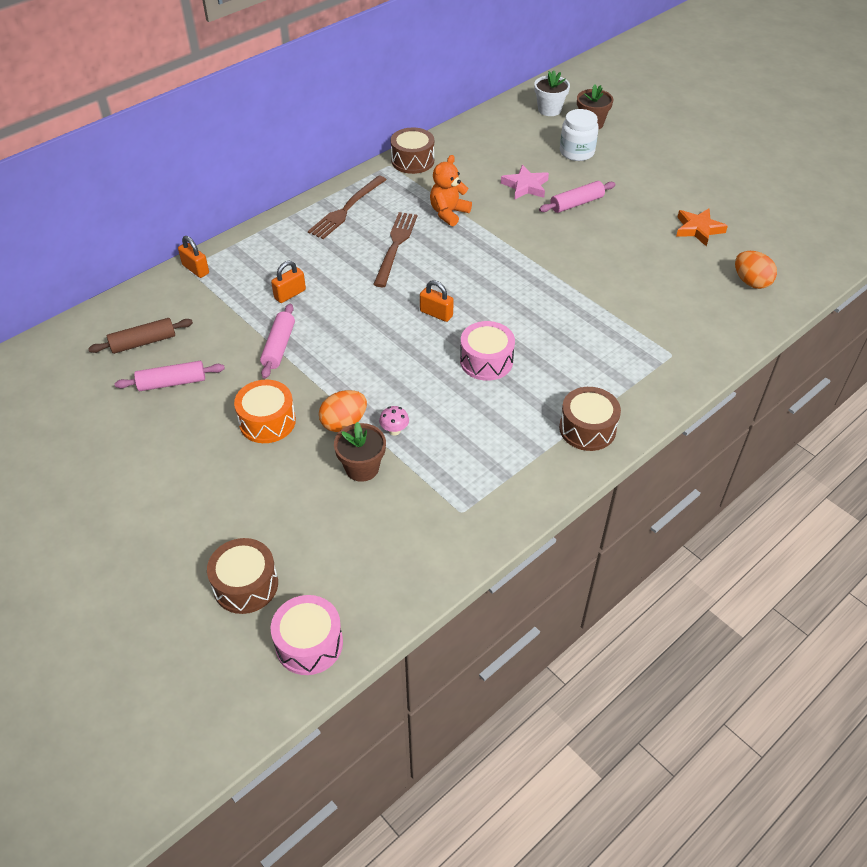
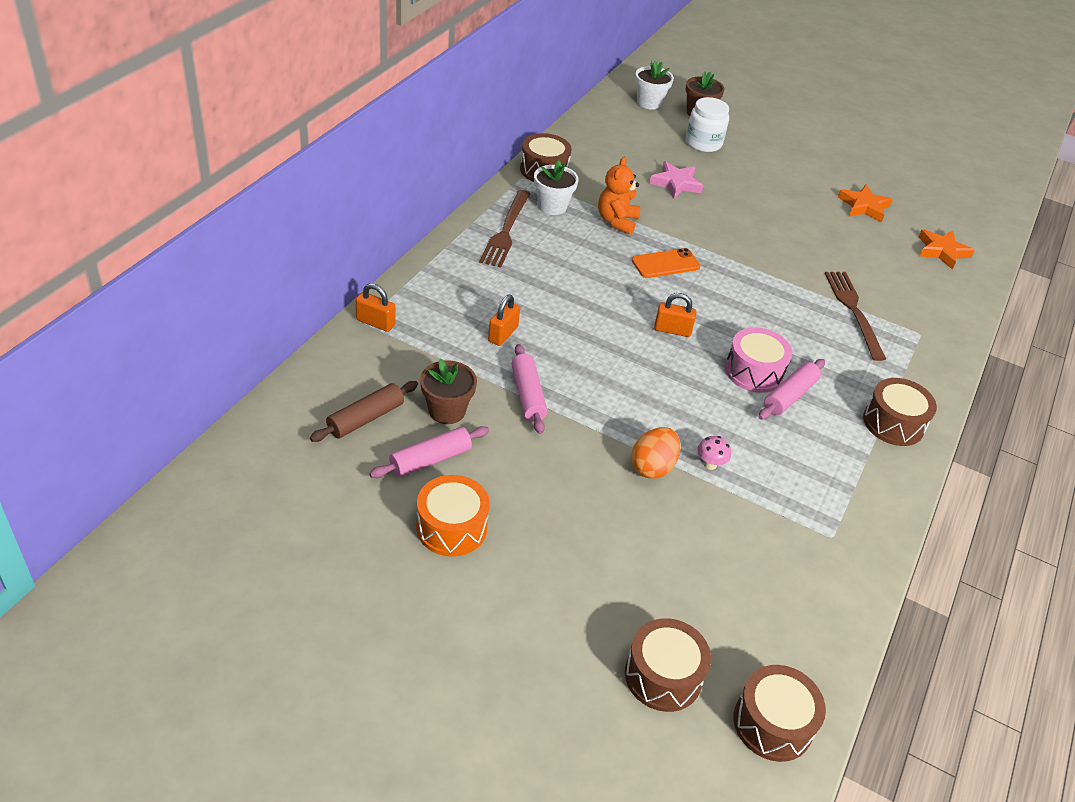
camera: 25 degrees left, 5 degrees down
(267, 421) = (568, 482): orange drum -> orange drum (451, 527)
(309, 643) = (772, 723): pink drum -> brown drum
(362, 468) = (703, 512): brown flower pot -> brown flower pot (447, 411)
(395, 246) = (584, 264): brown fork -> brown fork (854, 311)
(400, 193) = (552, 206): none -> white flower pot
(468, 256) = (665, 264): none -> orange phone
(576, 203) = (736, 195): pink rolling pin -> pink rolling pin (789, 396)
(751, 282) = (942, 251): orange egg -> orange star

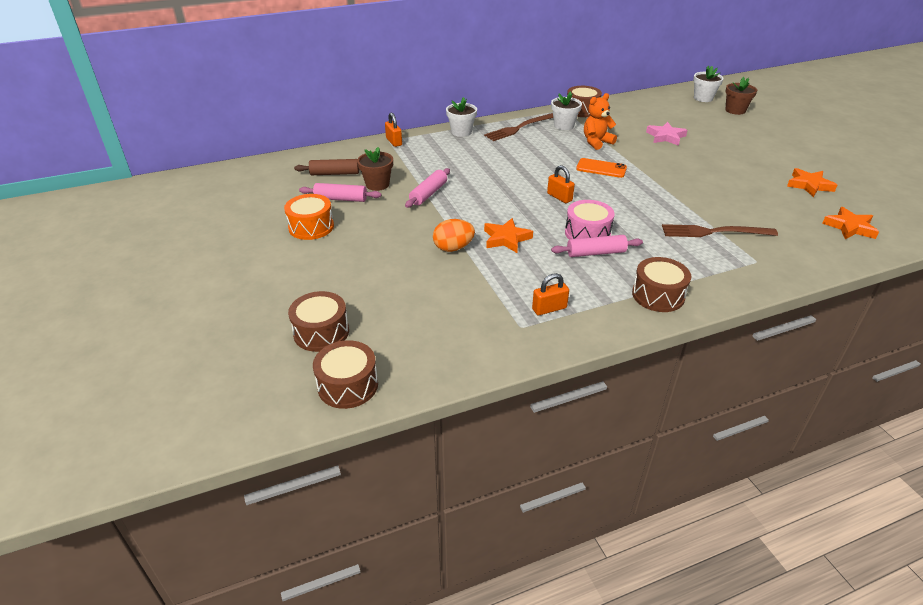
camera: 45 degrees right, 5 degrees down
(443, 267) = (461, 132): none -> white flower pot
(503, 334) = (453, 166): orange padlock -> orange padlock (549, 308)
(689, 422) = (506, 239): none -> orange star
(703, 143) = (716, 124): white jar -> none
(710, 464) = (491, 261): pink mushroom -> none
(854, 311) = (714, 232): brown fork -> brown fork turned 120 degrees counterclockwise

